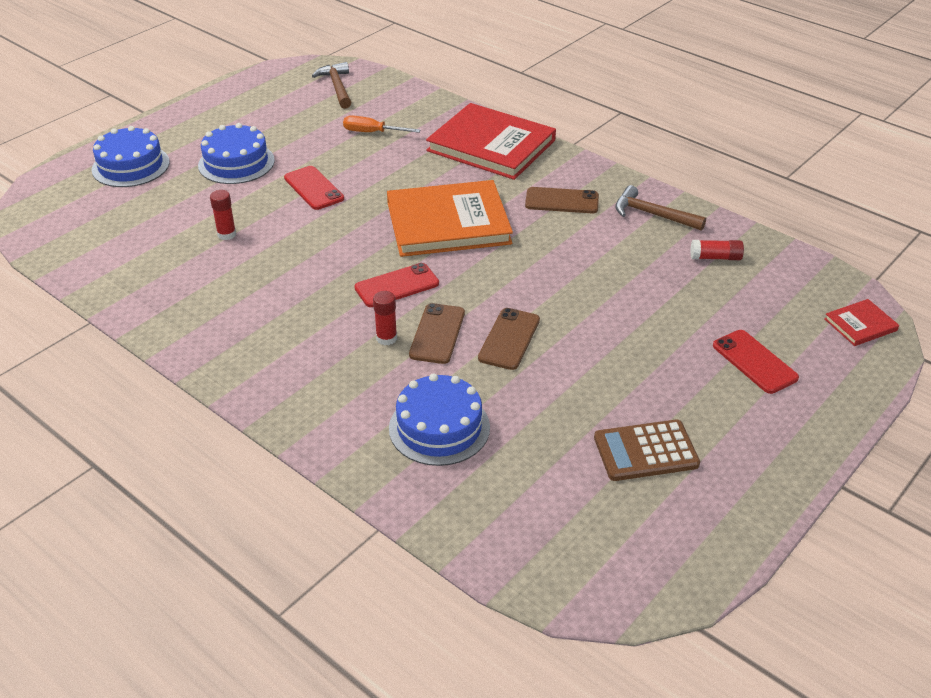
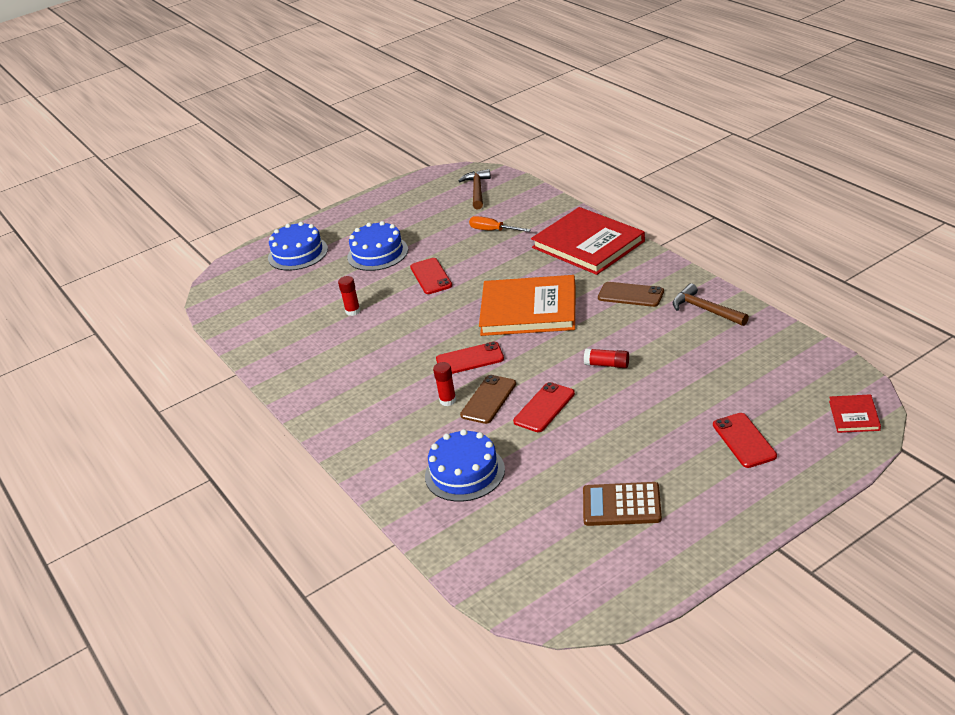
camera: 20 degrees right, 5 degrees down
(509, 339) = (544, 407): brown phone -> red phone
(715, 257) = (746, 350): red glue stick -> red glue stick (607, 364)
(860, 325) = (854, 415): red book -> red book turned 75 degrees counterclockwise

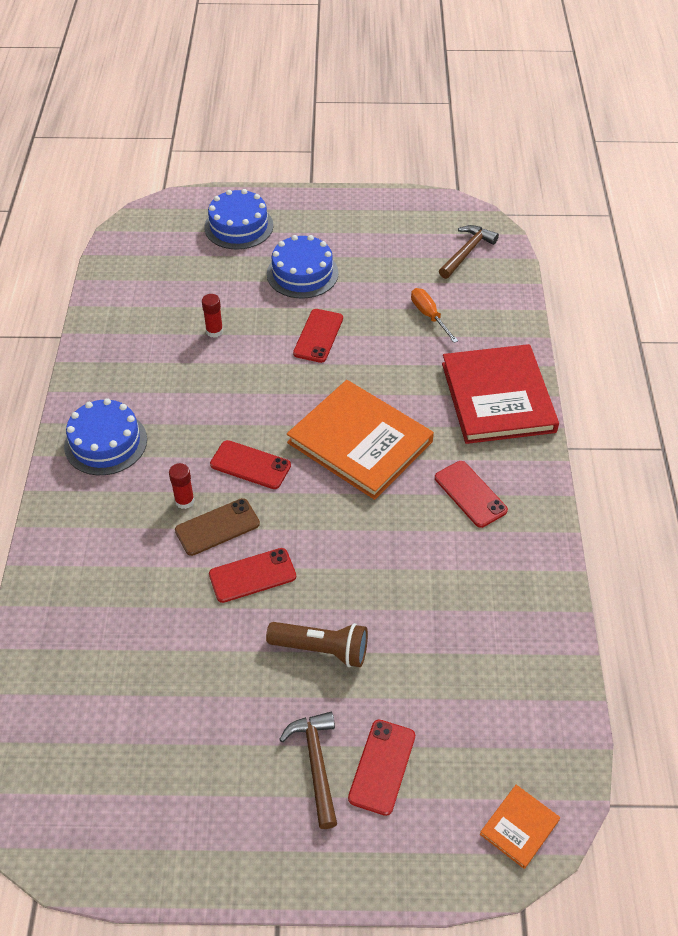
camera: 30 degrees right, 15 degrees up
(464, 472) = (115, 598): blue cake -> blue cake (105, 443)
(607, 364) = (358, 567): red glue stick -> none
(621, 505) = (197, 749): brown calculator -> none
(630, 295) = (470, 494): brown phone -> red phone
(636, 413) = (322, 649): none -> brown flashlight
(705, 310) = (521, 569): brown hammer -> brown hammer (316, 763)
(854, 415) = (519, 827): red book -> orange book

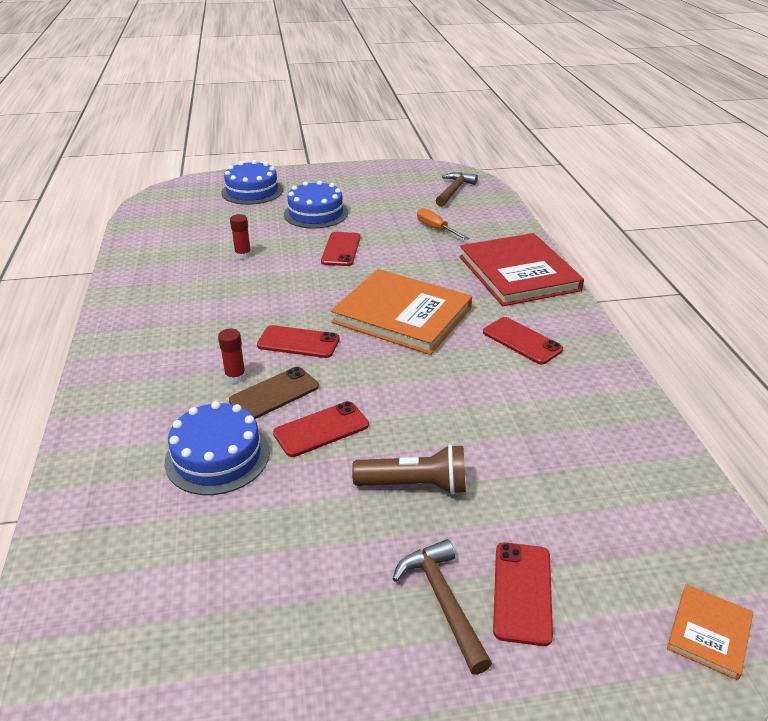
camera: 10 degrees left, 15 degrees down
(105, 443) = (145, 341): blue cake -> blue cake (217, 456)

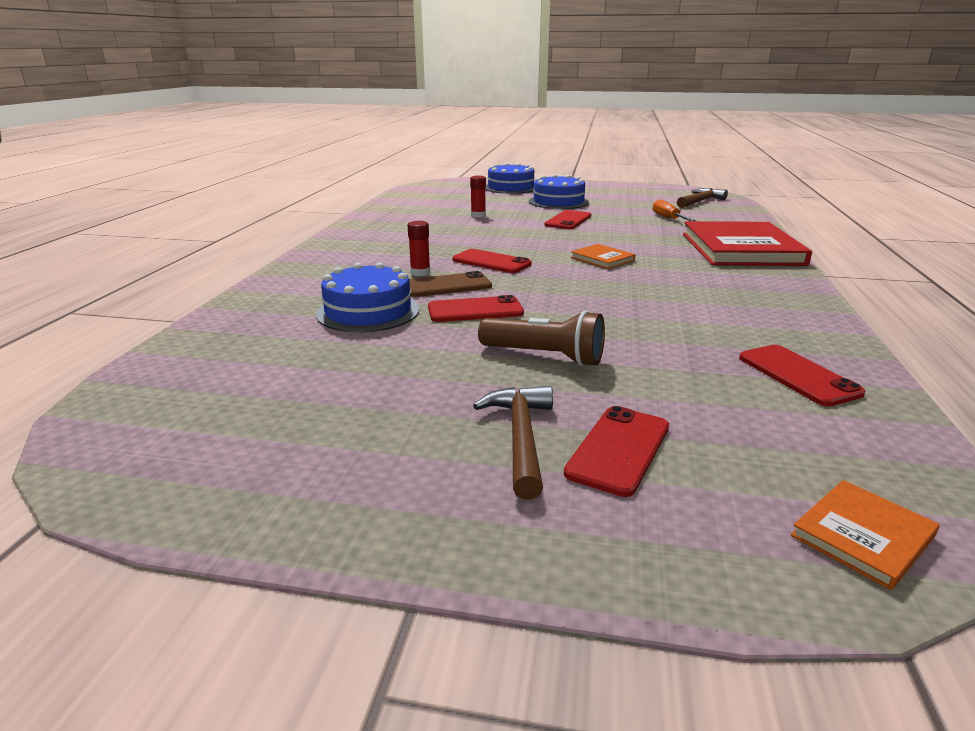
camera: 20 degrees right, 10 degrees down
(402, 315) = (602, 259): orange book -> orange book, size x0.44
(522, 341) = (721, 287): red phone -> red phone (798, 375)

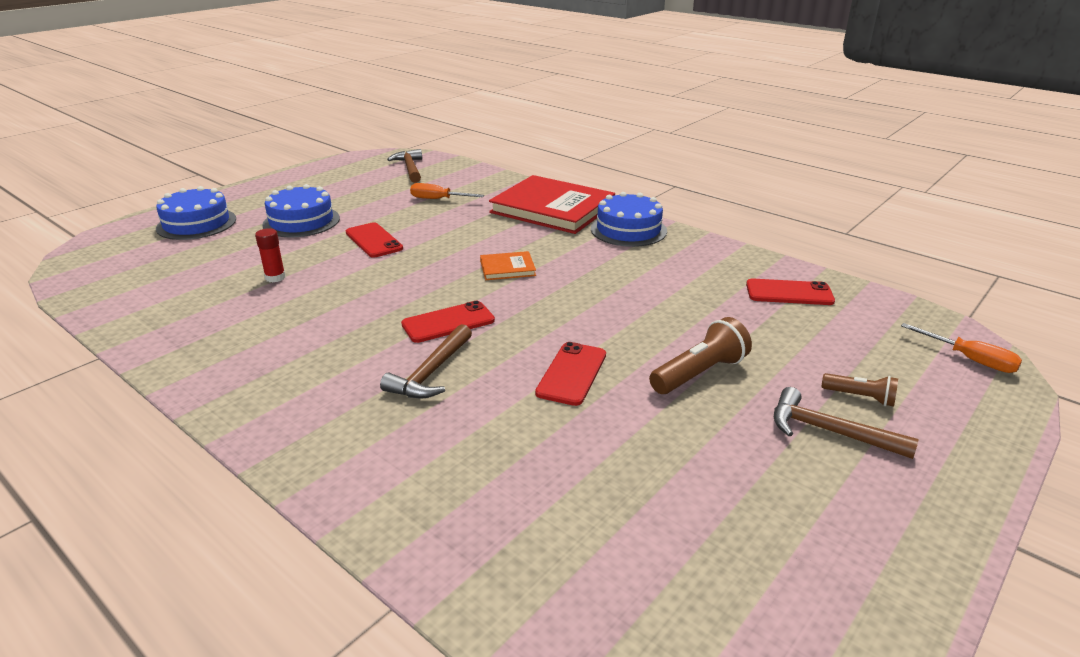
camera: 60 degrees left, 5 degrees up
(368, 311) = (516, 438): blue cake -> blue cake (628, 230)
(420, 272) = (431, 373): red glue stick -> brown hammer
(447, 285) = (489, 368): brown phone -> none
(618, 449) = (860, 397): red phone -> brown flashlight
(862, 536) = (970, 359): orange book -> orange screwdriver

